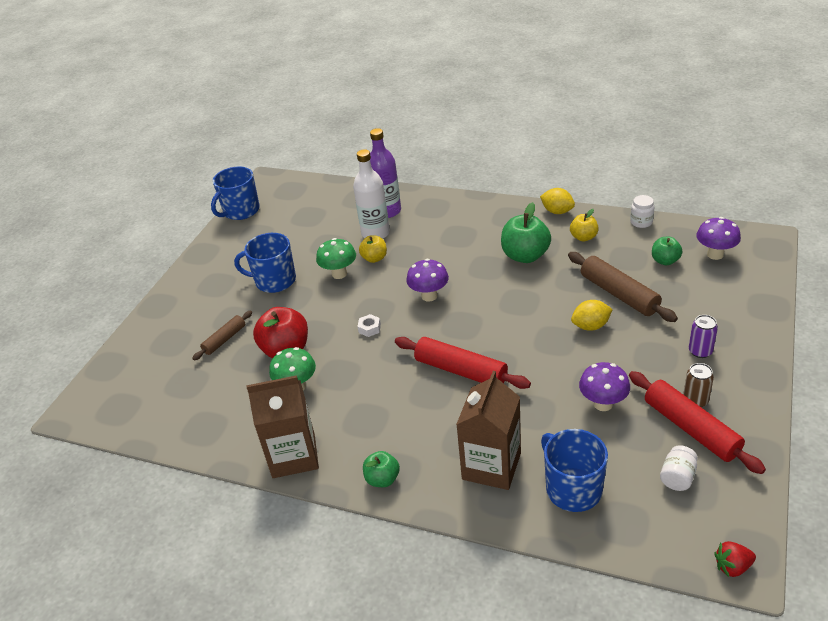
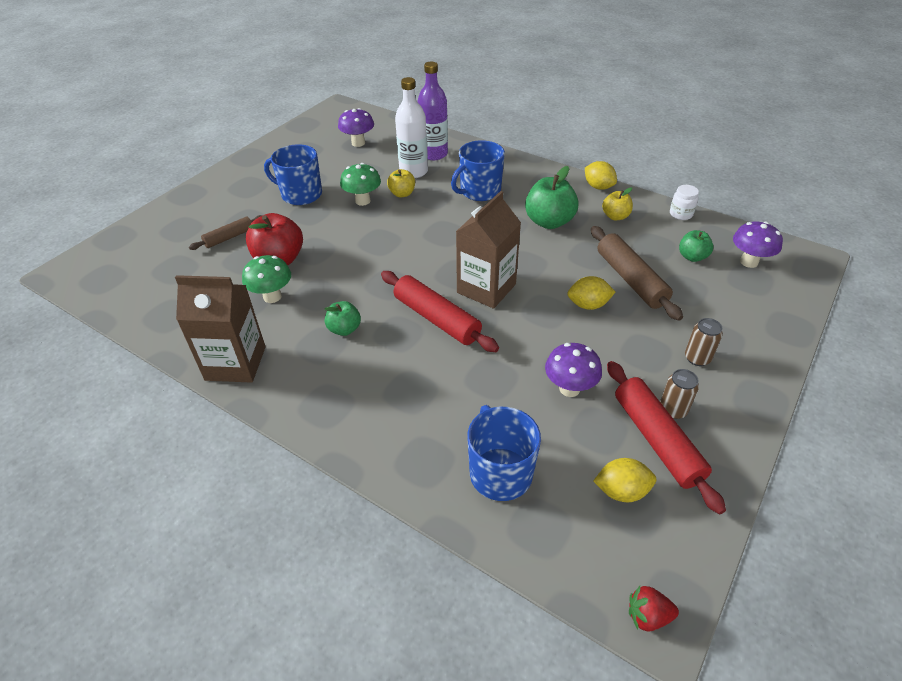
camera: 10 degrees right, 5 degrees up
(241, 211) = (302, 128): blue mug -> blue mug (479, 191)
(369, 328) = (367, 257): white nut -> none
(382, 479) = (309, 409): green apple -> green apple (344, 329)
(429, 296) = (438, 239): purple mushroom -> purple mushroom (358, 143)
(491, 466) = (425, 425): brown carton -> brown carton (486, 288)
(677, 477) = (621, 491): white jar -> yellow lemon
(700, 351) = (697, 358): purple can -> brown can

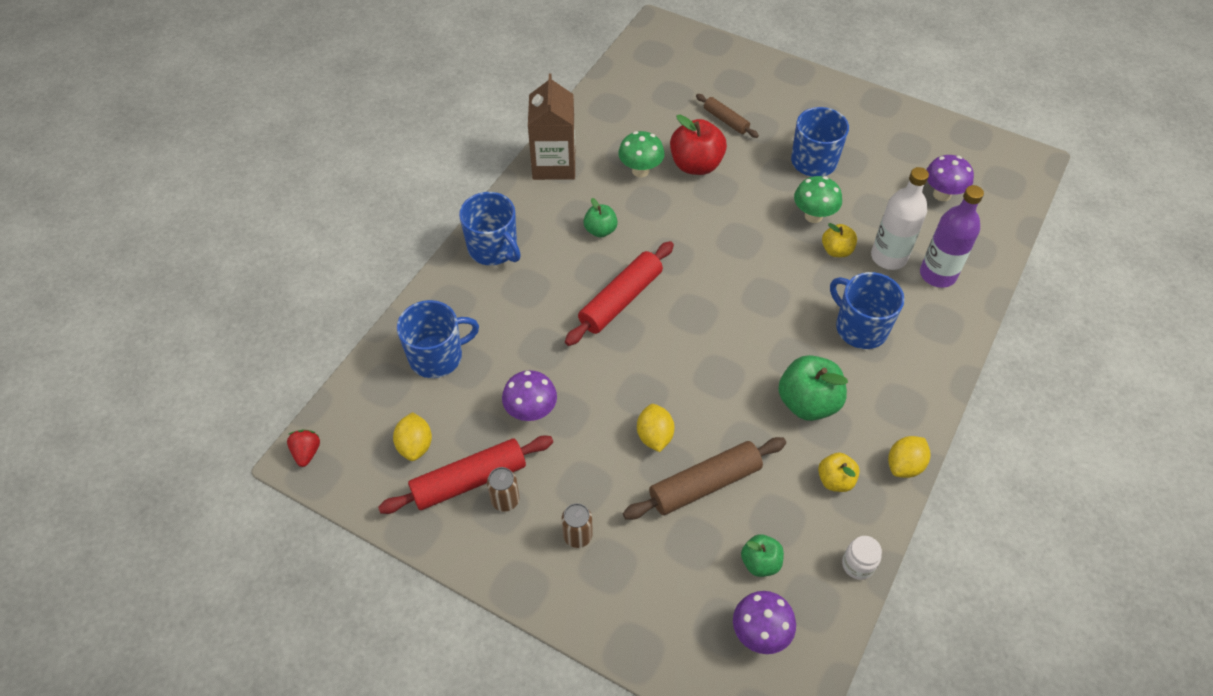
camera: 85 degrees right, 10 degrees up
(348, 419) = (493, 248): none -> blue mug
(486, 288) = (672, 340): brown carton -> none

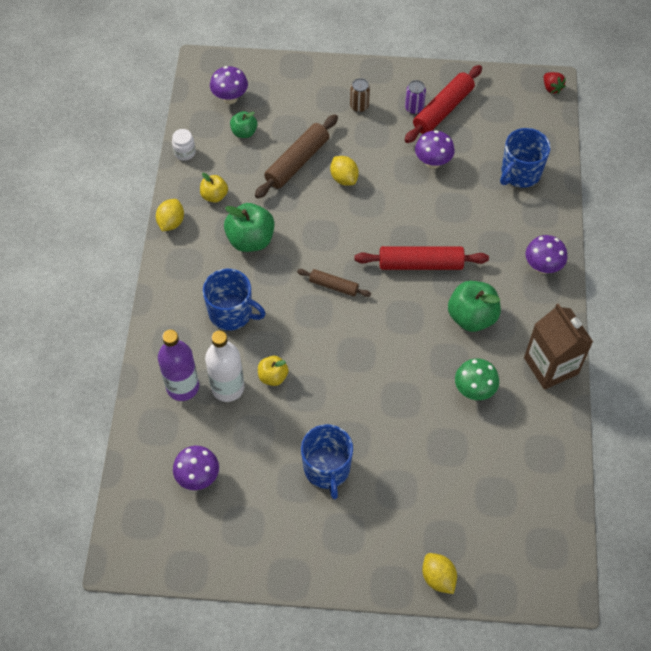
camera: 155 degrees right, 5 degrees up
(415, 445) = (490, 116): yellow lemon -> yellow lemon (438, 577)
(493, 248) = (542, 267): blue mug -> purple mushroom
(505, 500) = (414, 108): brown can -> purple can
(600, 230) = (471, 317): green apple -> green apple, size x1.73
(621, 300) = (420, 264): red rolling pin -> red rolling pin turned 75 degrees clockwise
(696, 165) = (430, 417): red apple -> none
(726, 120) = (429, 484): brown rolling pin -> brown rolling pin (333, 286)
(813, 216) = (304, 404): green mushroom -> none

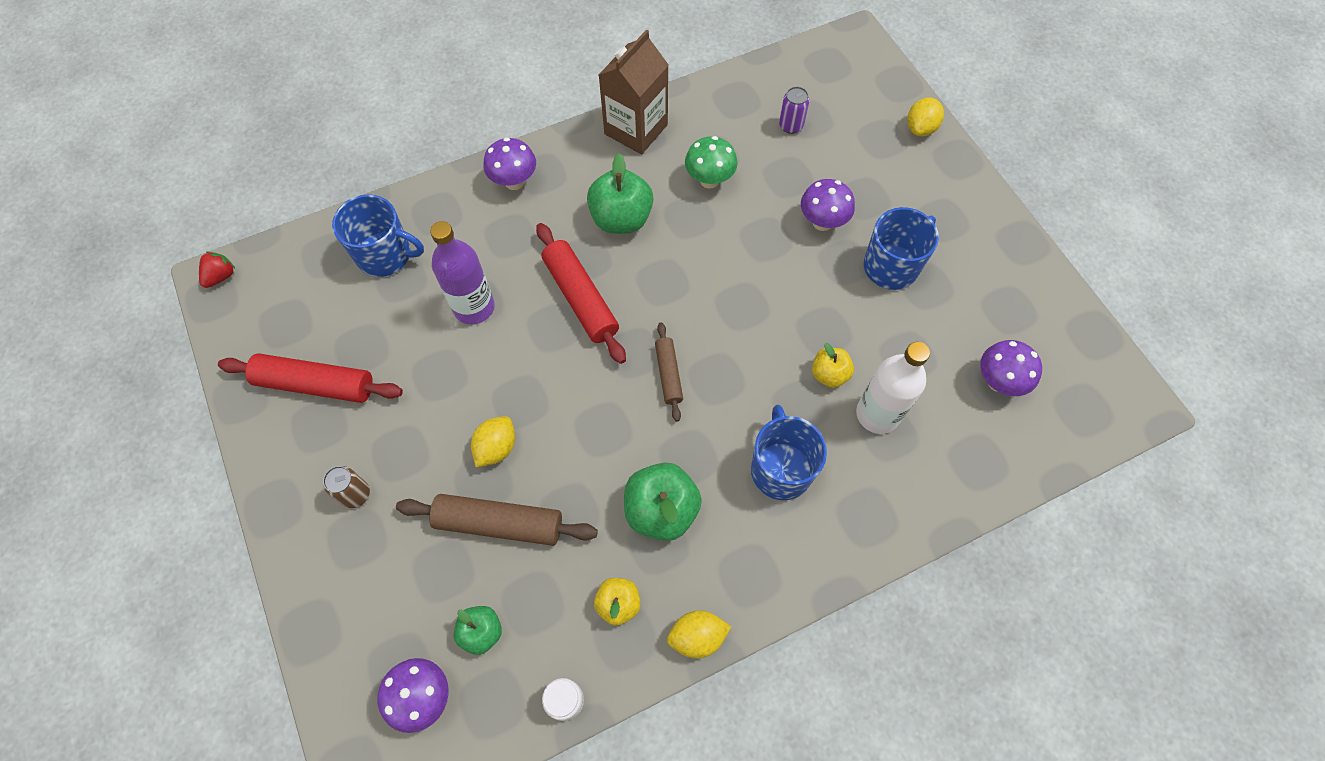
camera: 120 degrees left, 5 degrees up
(182, 387) = (913, 465): purple bottle -> purple bottle (474, 307)
(414, 108) = (328, 421): purple can -> purple can (791, 125)
(433, 162) = (415, 355): purple mushroom -> purple mushroom (822, 222)

